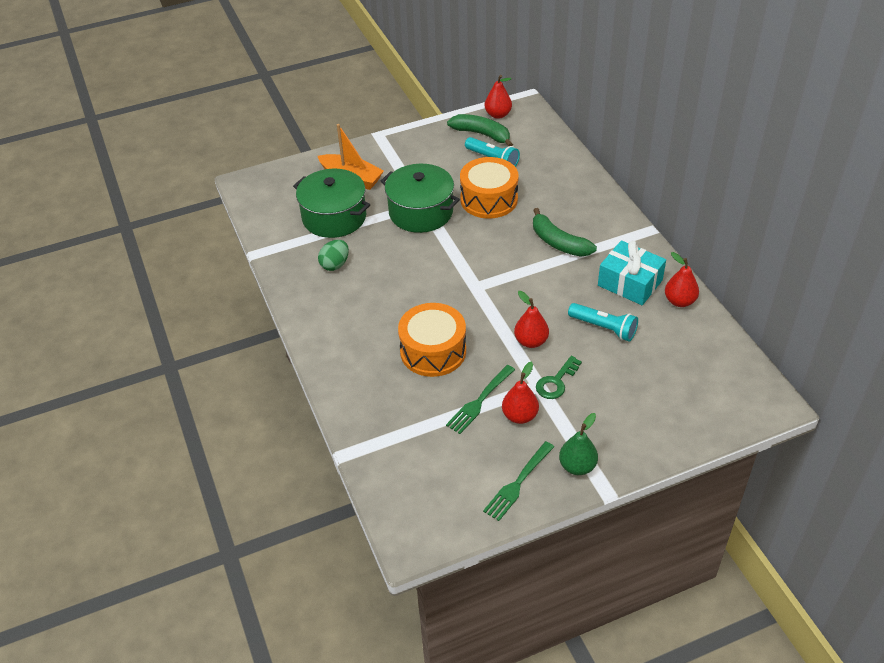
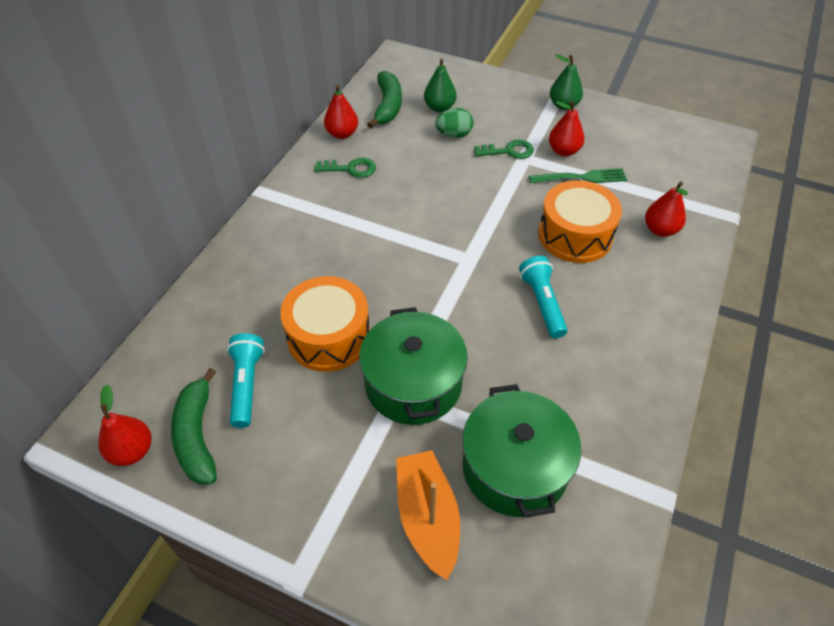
camera: 135 degrees left, 5 degrees up
(335, 264) = (578, 395): green egg -> green egg (454, 135)
(518, 483) = (614, 121): green fork -> none
(531, 341) = (487, 186): red pear -> red pear (660, 230)
(558, 243) = (344, 239): green banana -> green banana (388, 106)
(604, 328) = (422, 156): turquoise flashlight -> turquoise flashlight (542, 303)
(630, 283) = (350, 169): turquoise gift -> green key
(658, 379) = (439, 108): none -> green pear

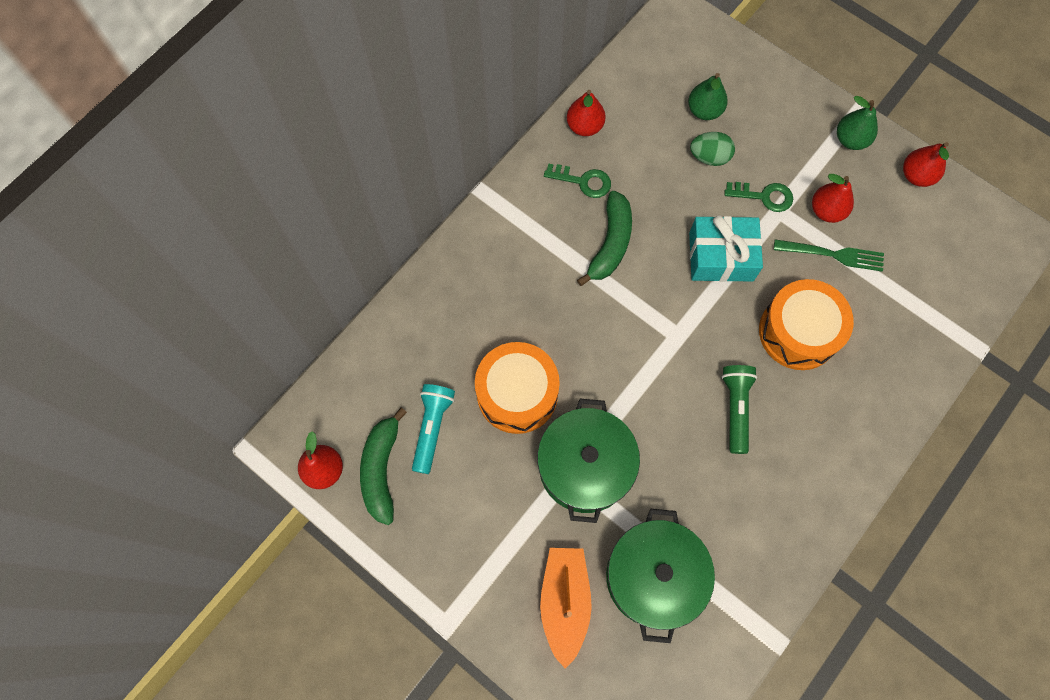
camera: 15 degrees right, 20 degrees up
(388, 106) = (645, 94): green banana -> green banana (610, 243)
(487, 196) = (721, 256): none -> turquoise gift
(542, 303) = (735, 408): turquoise flashlight -> green flashlight
(660, 230) = (893, 347): red pear -> red pear (916, 176)

